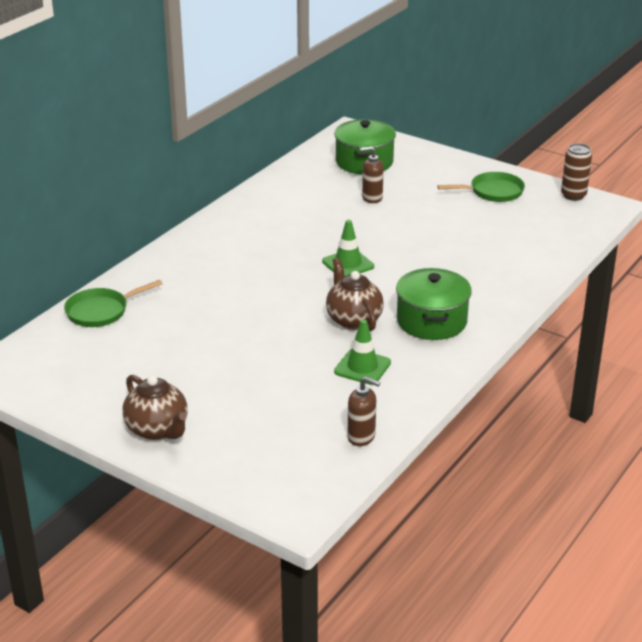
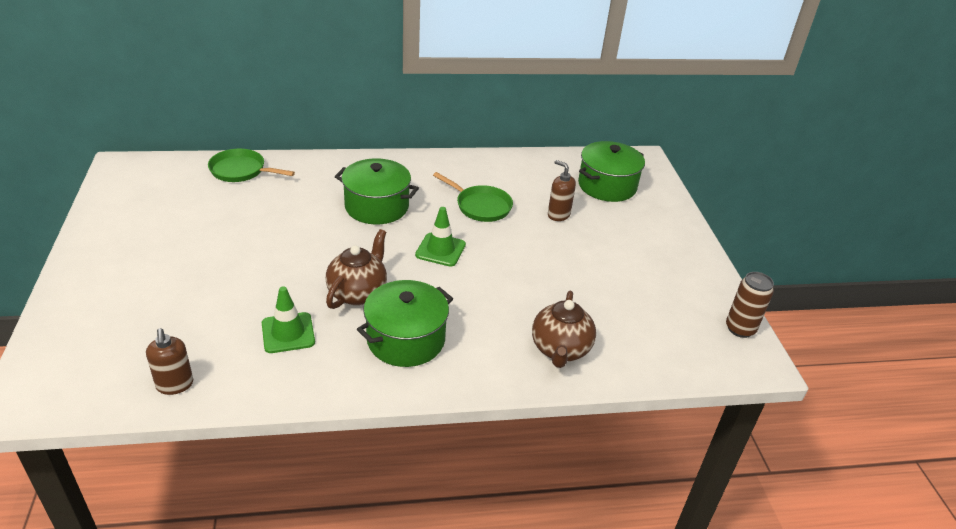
camera: 45 degrees right, 5 degrees up
(157, 430) = (101, 268): brown teapot -> brown teapot (560, 350)
(252, 268) = (376, 207): none -> green pot
(493, 192) = (668, 275): green pan -> green pan (480, 206)

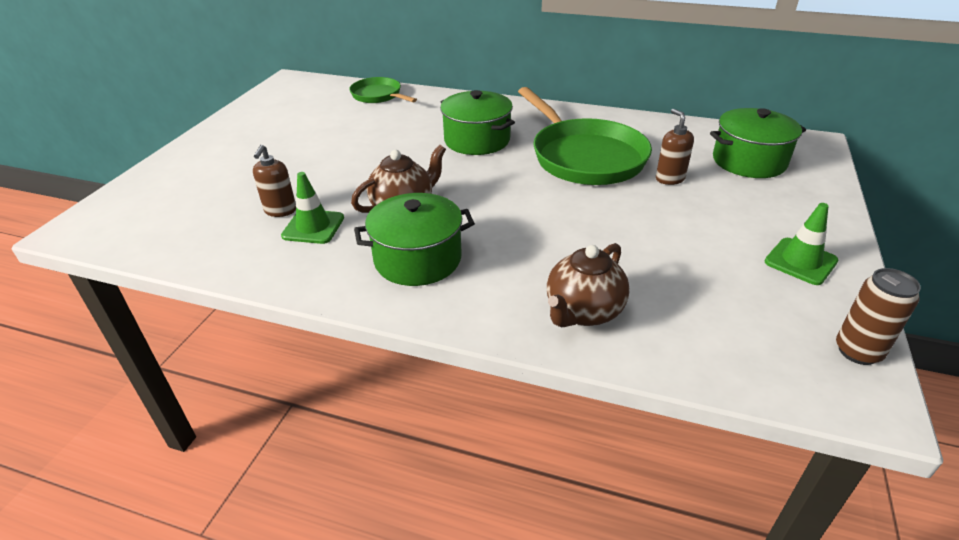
camera: 30 degrees right, 0 degrees up
(175, 385) = (186, 246): brown soap dispenser -> brown soap dispenser (280, 211)
(440, 250) = (513, 187): green traffic cone -> green traffic cone (800, 261)
(480, 206) = (584, 156): green pan -> green pan, size x1.85

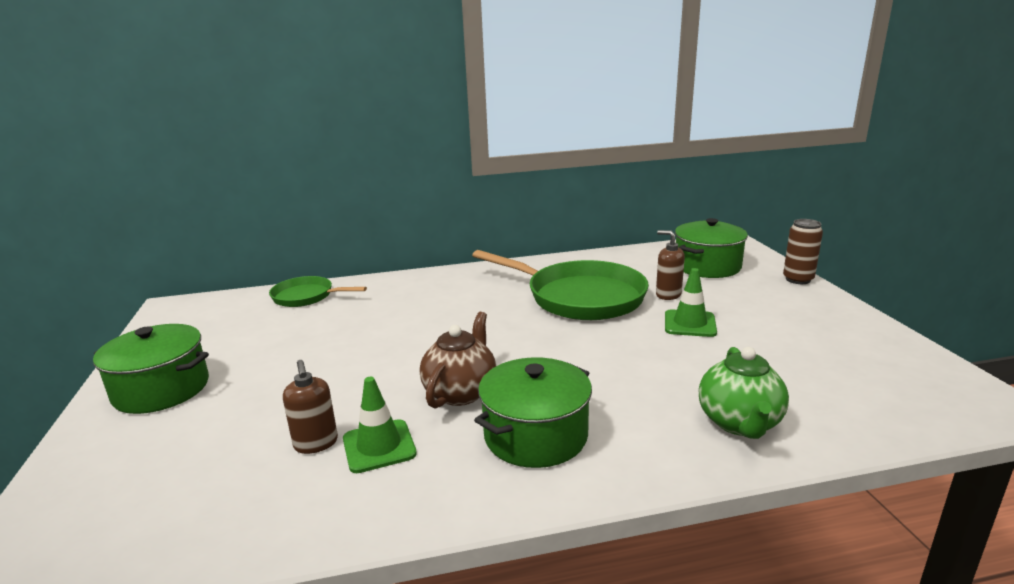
camera: 30 degrees left, 15 degrees down
(477, 140) = (463, 310): green pot -> green pot (161, 389)
(583, 312) = (739, 423): brown teapot -> green teapot
(800, 261) = (832, 325): green traffic cone -> green traffic cone (690, 324)
(858, 351) = (946, 374): brown can -> brown can (798, 279)

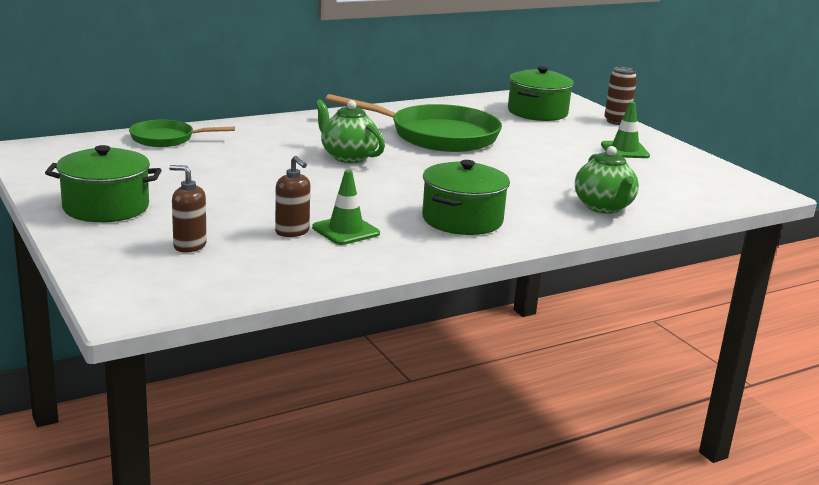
camera: 20 degrees left, 0 degrees up
(461, 392) = (383, 199): brown teapot -> none
(464, 324) = (348, 156): none -> green teapot
(668, 295) = (514, 133): brown soap dispenser -> brown soap dispenser (189, 246)
(690, 324) = (542, 152): green traffic cone -> green traffic cone (624, 150)

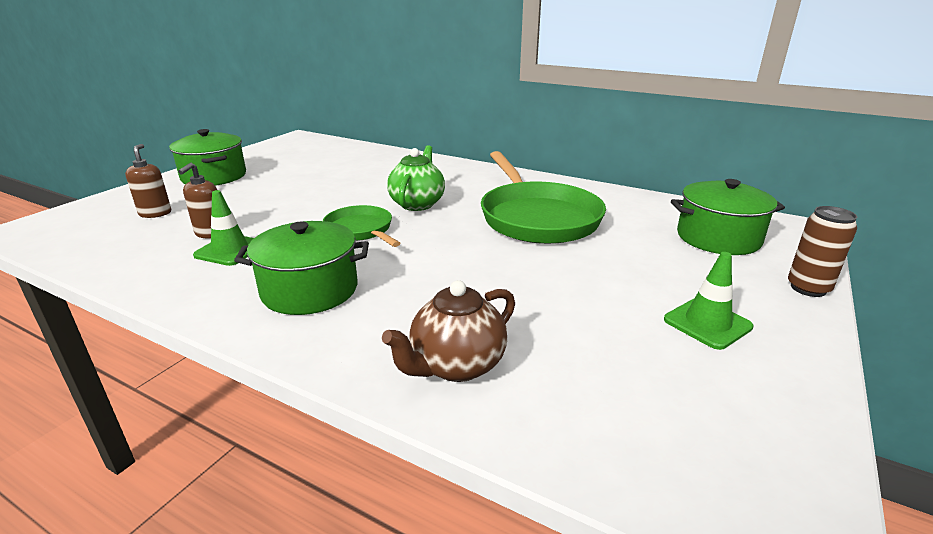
camera: 60 degrees right, 5 degrees up
(166, 139) = (367, 154): green pan -> green pan (361, 230)
(604, 207) = (456, 365): green teapot -> brown teapot

